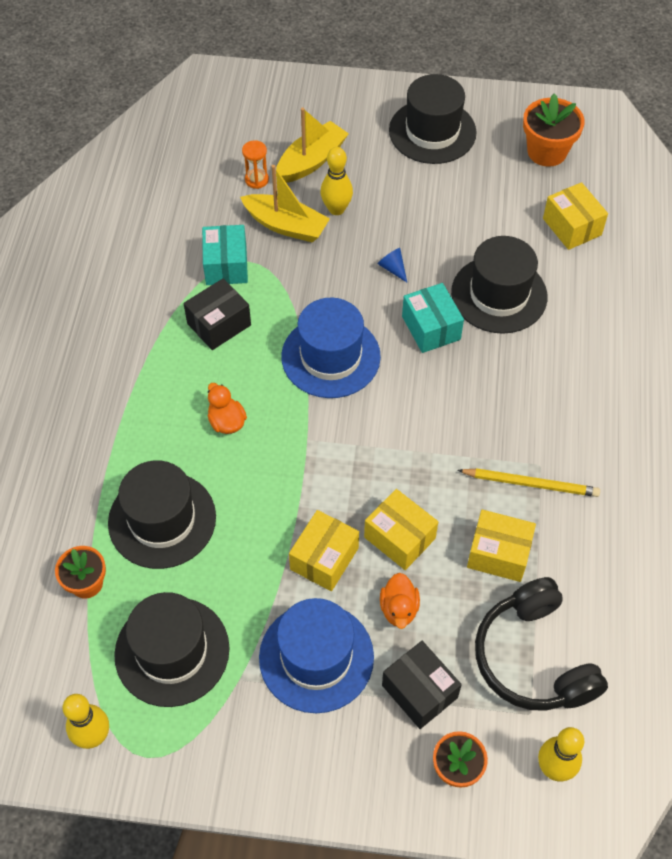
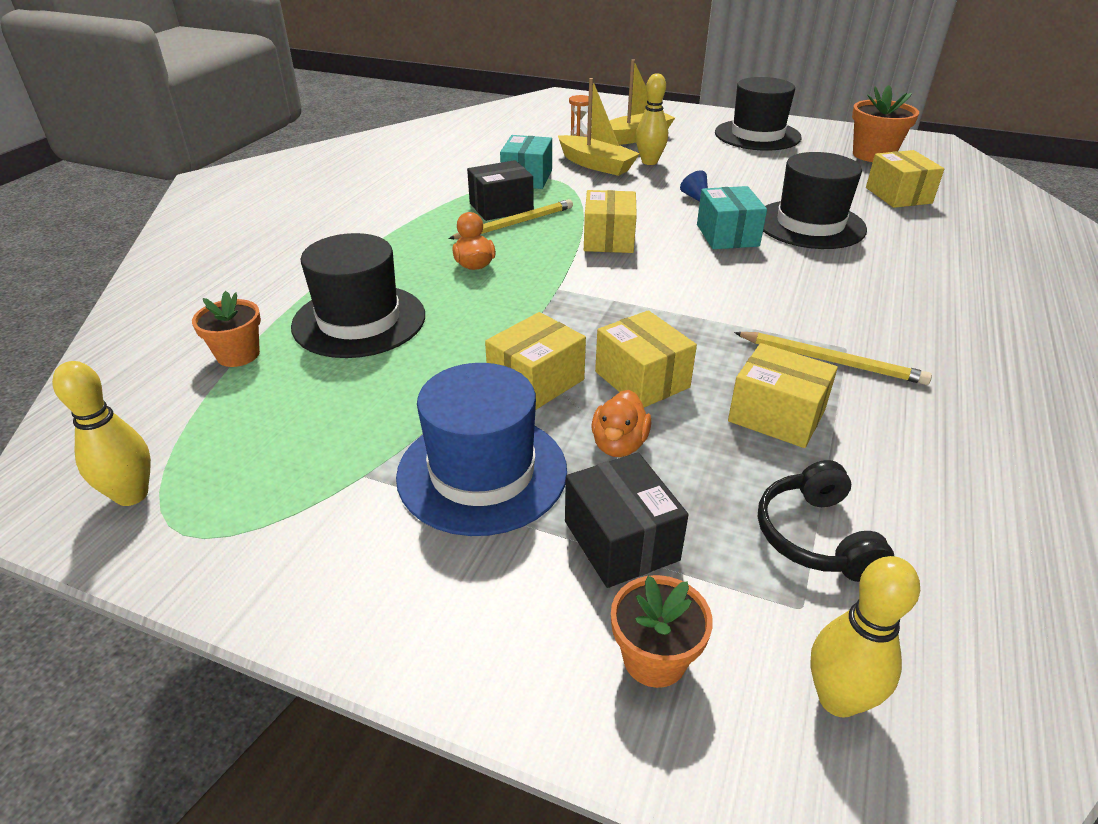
camera: 15 degrees right, 20 degrees down
(172, 651) = (294, 430): black hat -> none
(241, 349) = (515, 223): none -> yellow pencil
(330, 356) = (609, 239): blue hat -> yellow box
(534, 658) = (816, 536): black headphones -> black headphones, size x0.61

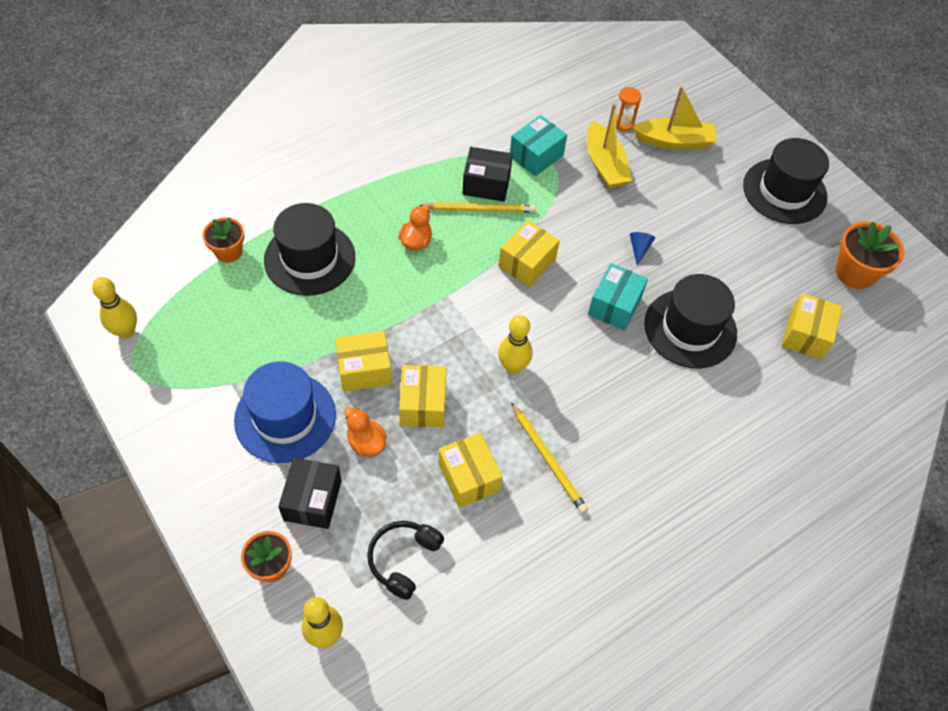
camera: 30 degrees right, 20 degrees up
(619, 445) = (366, 442): orange duck -> orange duck turned 90 degrees clockwise
(649, 162) = (651, 183): yellow bowling pin -> yellow bowling pin (513, 367)

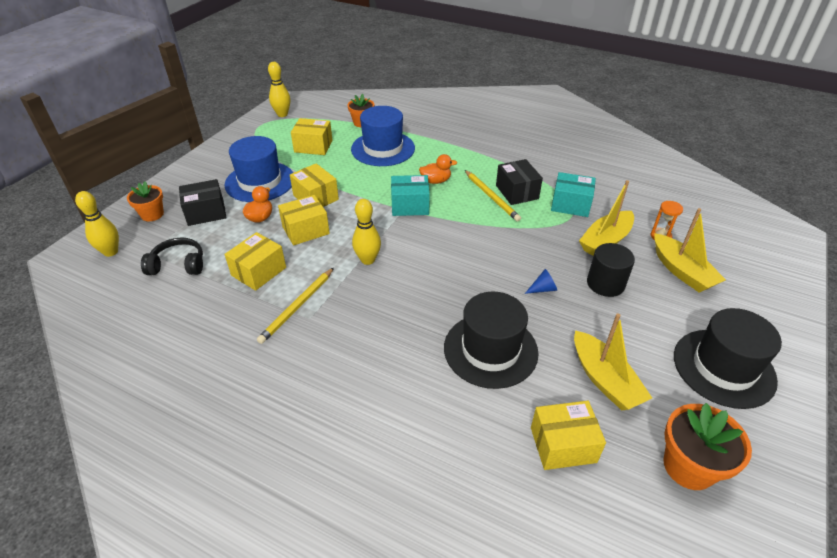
camera: 65 degrees right, 15 degrees down
(309, 258) = (383, 149): black hat -> blue hat
(527, 263) = (467, 234): yellow box -> yellow box (313, 146)
(614, 306) = (471, 294): turquoise box -> turquoise box (410, 206)
(658, 201) = (605, 283): none -> black cylinder
(759, 271) = (604, 380): none -> yellow boat

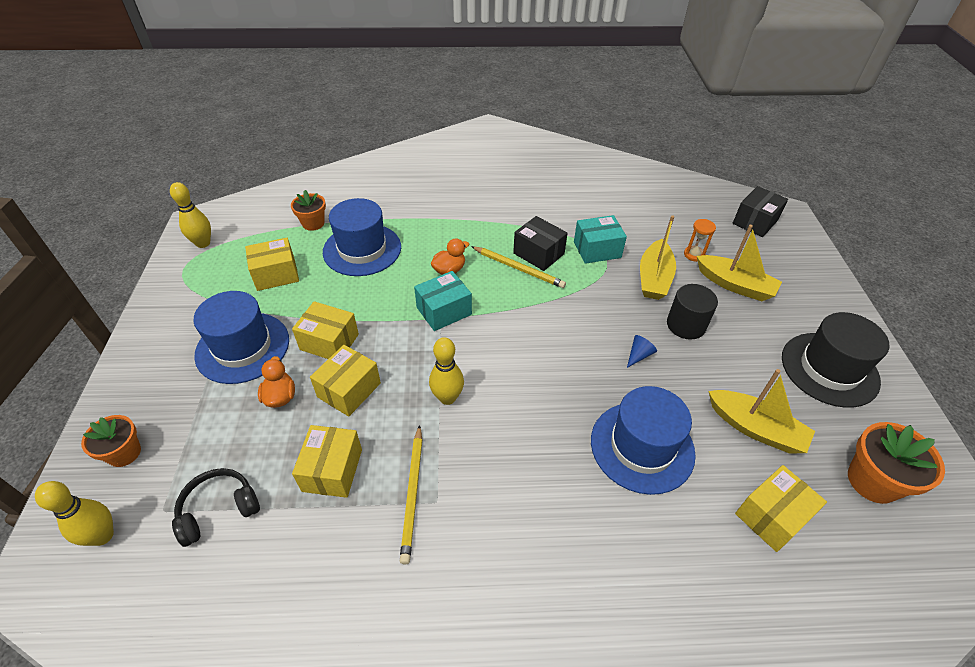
camera: 30 degrees left, 5 degrees up
(206, 212) = (201, 419): black box -> black box (755, 222)
(490, 350) = (642, 446): black hat -> blue hat

